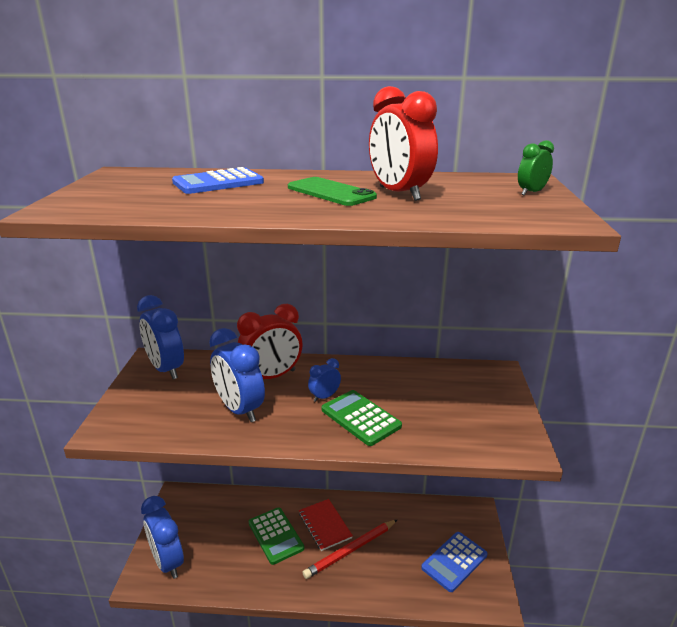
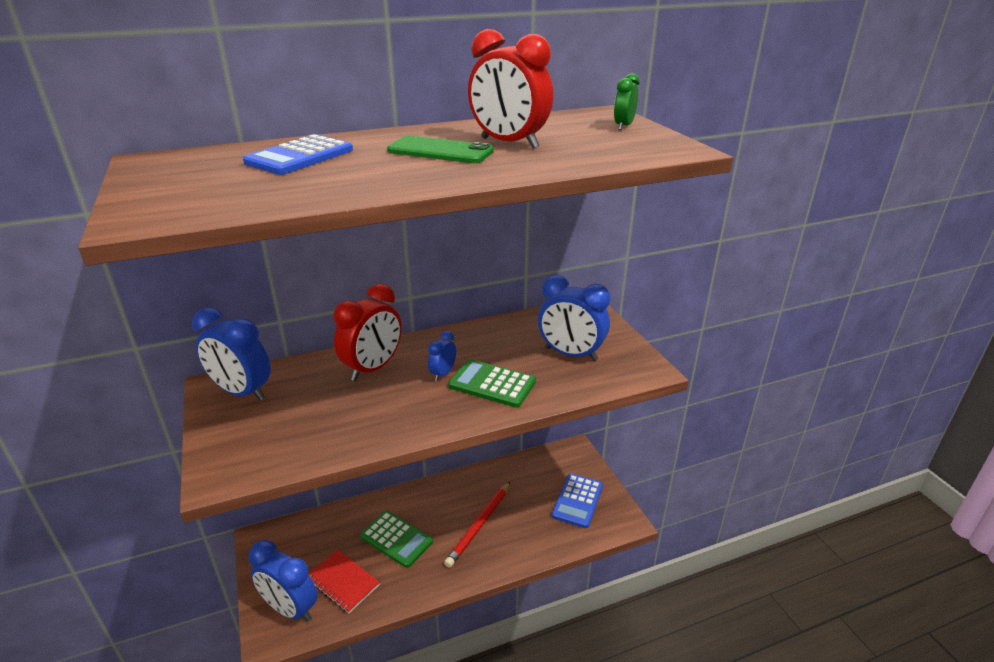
camera: 25 degrees left, 5 degrees up
(240, 410) = (362, 411): blue clock -> blue clock (571, 354)
(325, 525) = (441, 512): red notebook -> red notebook (343, 582)

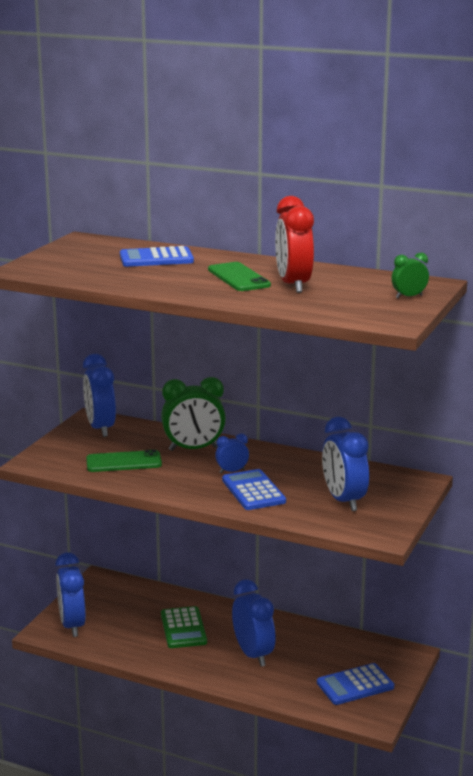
camera: 45 degrees right, 10 degrees down
(325, 419) = (124, 462): none -> green phone
(343, 582) = (119, 631): red notebook -> none
(373, 368) = (193, 449): red clock -> green clock
(479, 525) = (253, 654): red pencil -> blue clock
(492, 384) = (253, 491): green calculator -> blue calculator

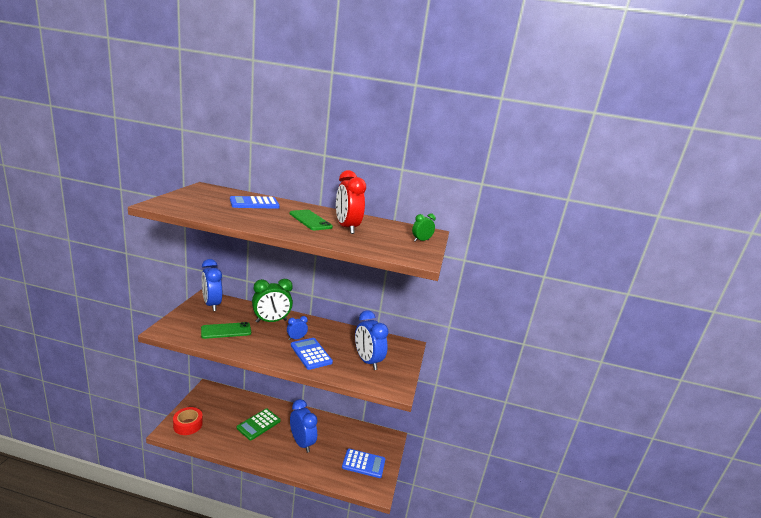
camera: 15 degrees left, 0 degrees up
(72, 625) = (188, 425): blue clock -> red tape
(183, 628) = (258, 424): green calculator -> green calculator turned 60 degrees clockwise
(355, 685) = (363, 463): blue calculator -> blue calculator turned 135 degrees counterclockwise

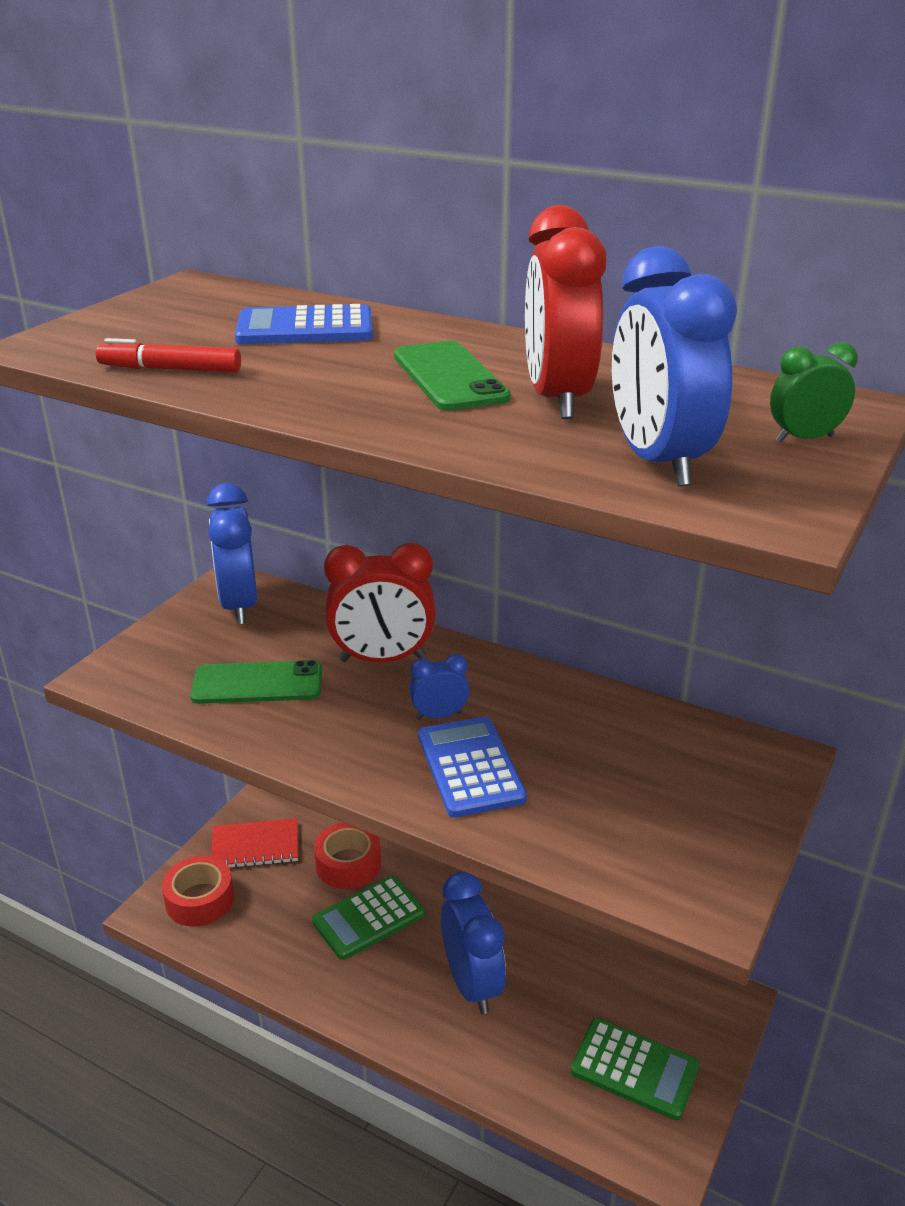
camera: 20 degrees right, 10 degrees up
(208, 403) = (255, 846): none -> red notebook
(213, 214) = (170, 369): none -> red marker
(247, 406) = (348, 864): none -> red tape
(271, 321) = (382, 659): green clock -> red clock
(363, 463) = (634, 1069): blue calculator -> green calculator
(367, 361) = (634, 802): blue clock -> blue clock (658, 461)

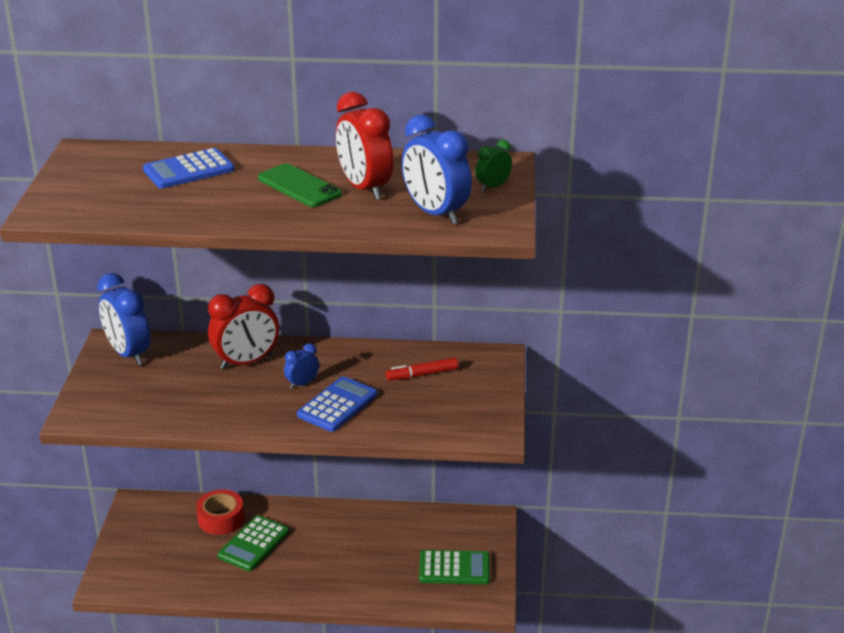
camera: 25 degrees left, 0 degrees up
(170, 369) = (141, 213): red marker -> red marker (422, 374)
(200, 900) = (132, 569): red tape -> none
(255, 846) = (149, 527): red notebook -> none
(257, 683) = (179, 395): green phone -> none
(470, 767) = (337, 405): blue calculator -> blue calculator turned 75 degrees clockwise
(471, 984) = (339, 558): blue clock -> none

